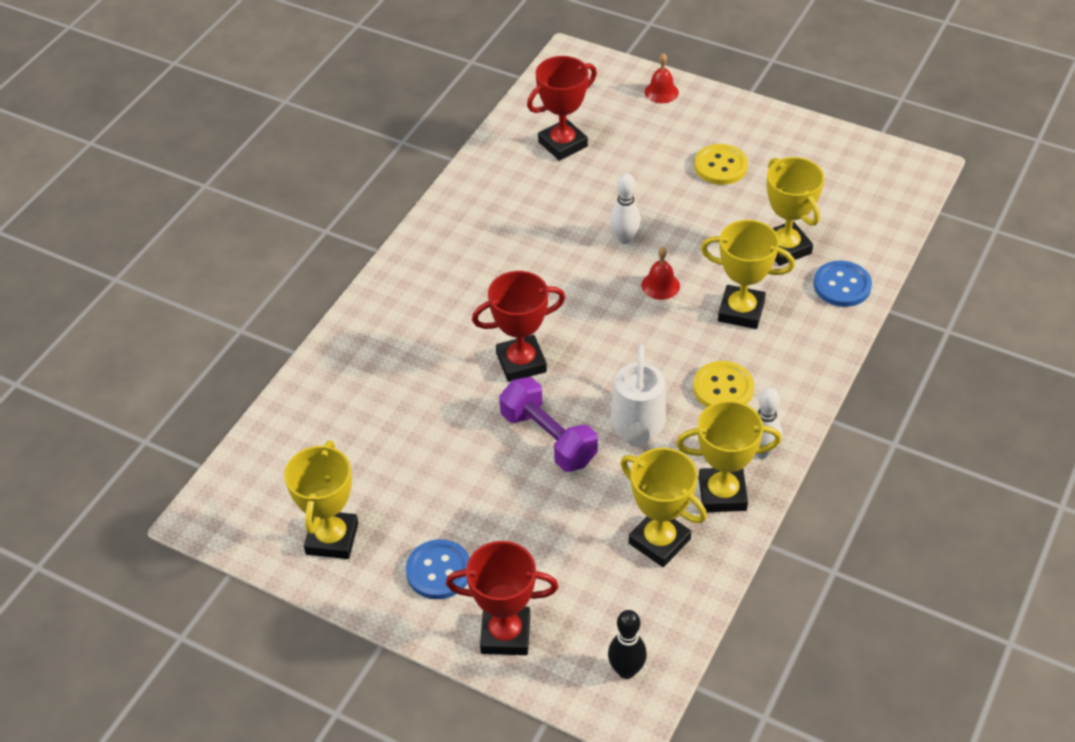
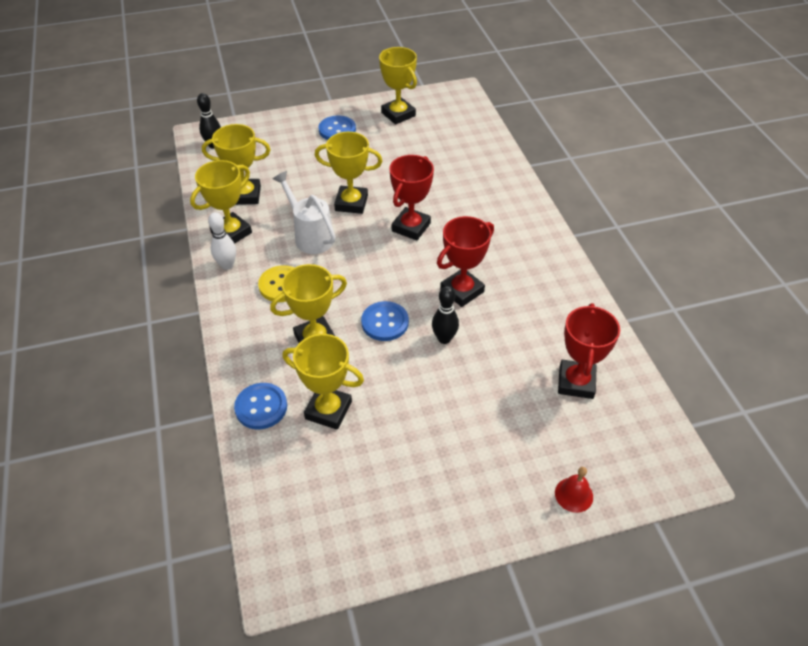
camera: 135 degrees right, 0 degrees up
(505, 634) = (281, 128): red trophy -> red trophy (462, 291)
(548, 438) = (351, 203): purple dumbbell -> yellow trophy
(624, 238) = (444, 339): white bowling pin -> black bowling pin
(660, 285) = (385, 322): red bell -> blue button
(720, 166) = (445, 451): yellow button -> none

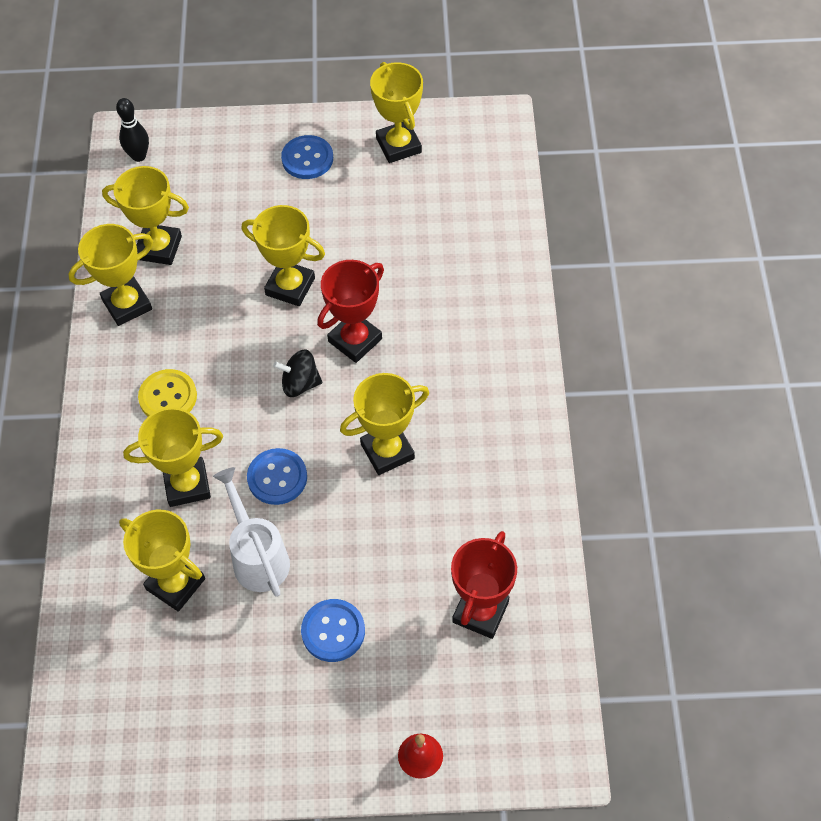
camera: 15 degrees right, 10 degrees up
(227, 265) = (110, 354): white bowling pin -> none
(261, 407) = (100, 563): blue button -> blue button (333, 631)
(310, 236) = (224, 329): white watering can -> white watering can (258, 557)
(380, 260) = (300, 384): none -> black spinning top
(444, 339) = (342, 516): black bowling pin -> none
(462, 291) = (387, 451): red trophy -> yellow trophy

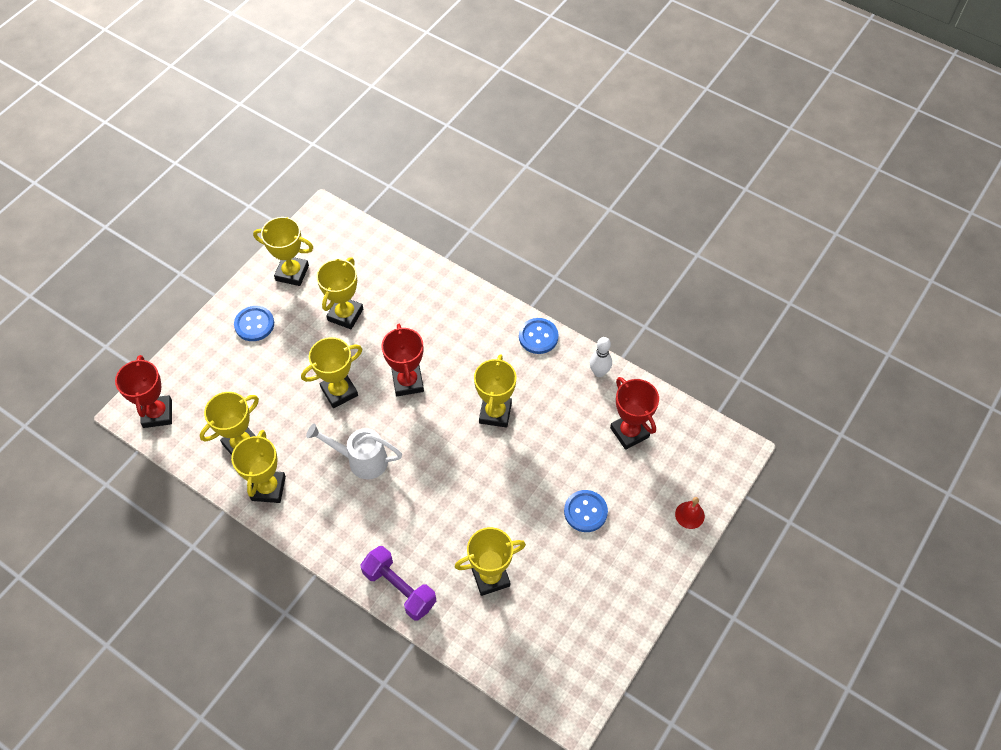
camera: 55 degrees left, 0 degrees up
(98, 503) = (399, 588): none -> purple dumbbell
(139, 156) = (157, 414): black bowling pin -> red trophy
(168, 397) = (358, 505): yellow button -> none
(187, 485) = (429, 531): yellow trophy -> yellow trophy (345, 315)
(258, 557) = (508, 522): white watering can -> white watering can (361, 460)
(277, 477) = (465, 480): blue button -> blue button (538, 337)
(300, 384) = (412, 429): black spinning top -> none
(536, 524) = (599, 372): none -> white bowling pin

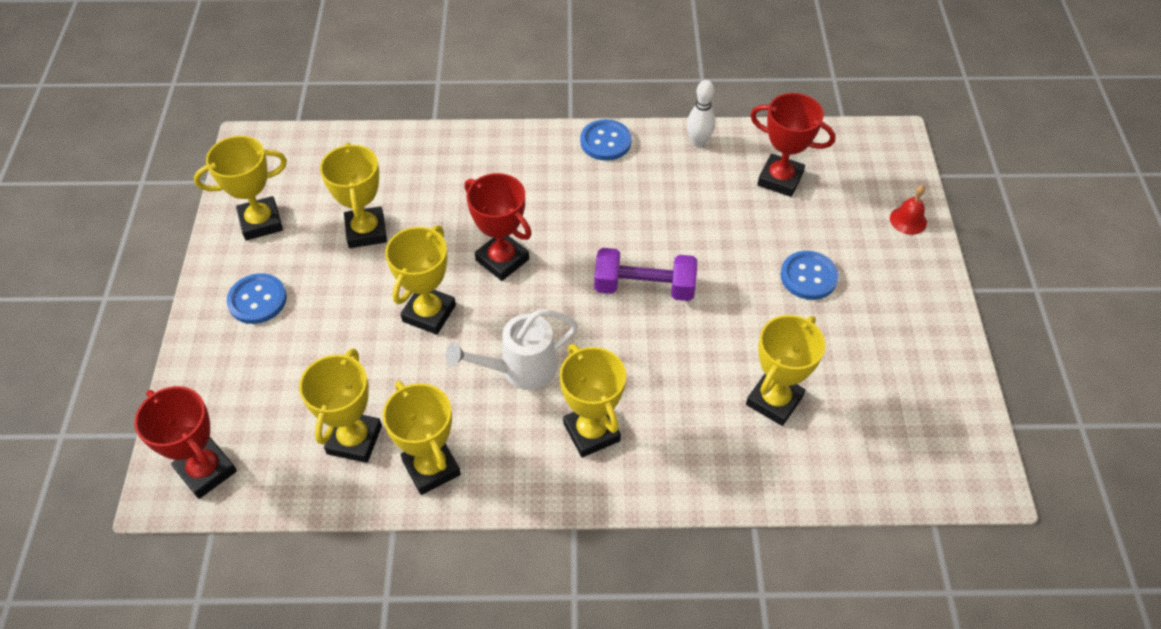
camera: 35 degrees left, 5 degrees down
(399, 588) = (687, 477): purple dumbbell -> purple dumbbell (644, 287)
(495, 413) = (627, 237): yellow trophy -> yellow trophy (591, 432)

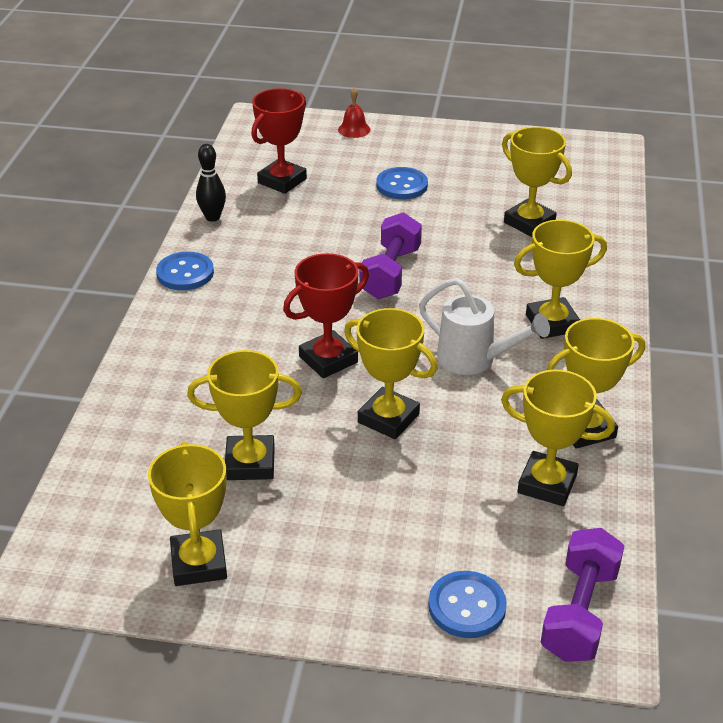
camera: 80 degrees left, 15 degrees down
(206, 470) = (579, 612): red trophy -> purple dumbbell
(257, 300) = (332, 566): blue button -> blue button (467, 606)
(520, 369) = (474, 360): white watering can -> white watering can turned 45 degrees counterclockwise
(698, 141) = (212, 217): white bowling pin -> black bowling pin

